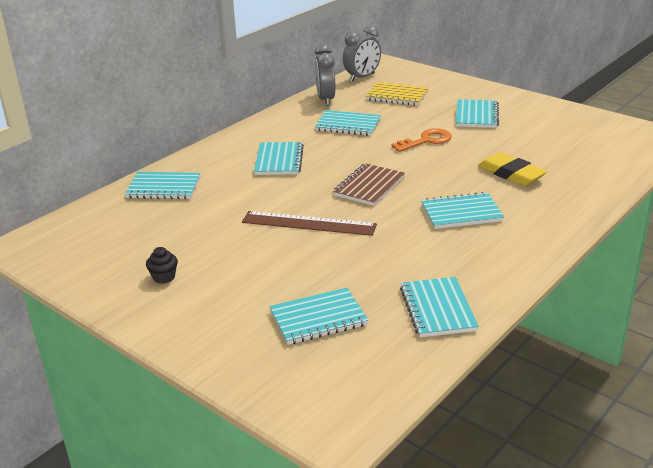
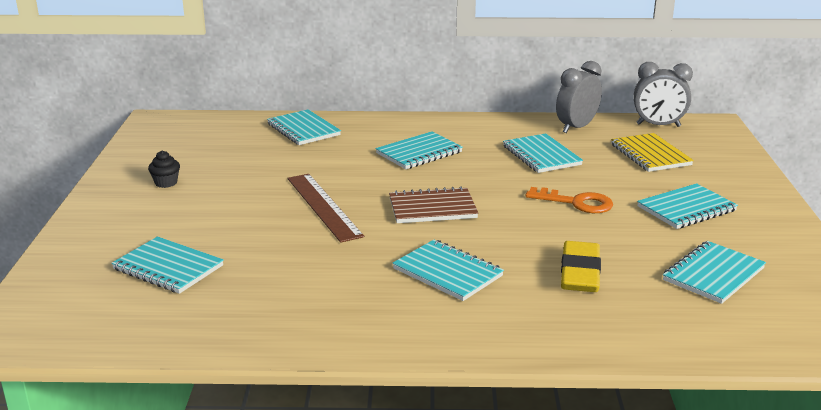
camera: 50 degrees right, 5 degrees down
(437, 309) = (243, 321): turquoise notebook -> turquoise notebook (713, 274)

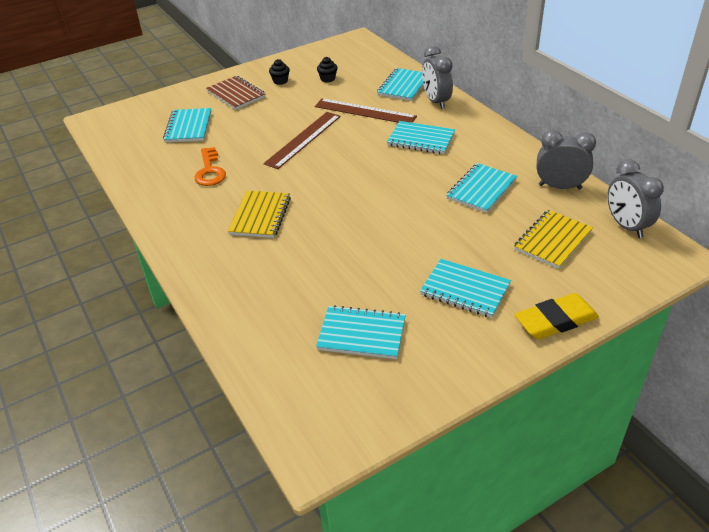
camera: 60 degrees right, 15 degrees up
(214, 158) = (328, 79): none -> black cupcake
(320, 161) = (364, 111): none -> brown ruler
(360, 126) = (436, 101): none -> grey clock
(432, 208) = (341, 177): brown notebook -> brown notebook (236, 94)
(447, 272) = (260, 216): turquoise notebook -> yellow notebook
(576, 202) = (415, 232): orange key -> orange key (210, 171)
(580, 273) = (307, 269): yellow eraser -> yellow eraser (555, 320)

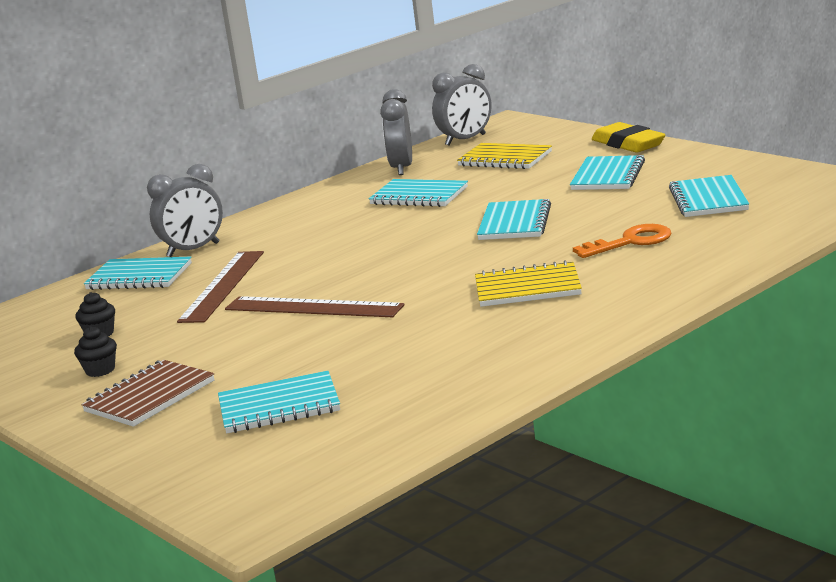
camera: 100 degrees left, 20 degrees down
(210, 171) = (423, 349): orange key -> orange key (630, 242)
(421, 139) = (305, 240): turquoise notebook -> turquoise notebook (514, 223)

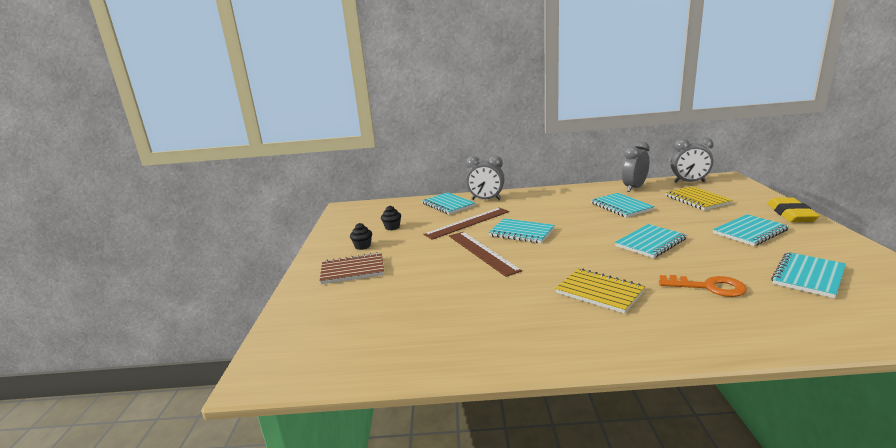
camera: 40 degrees right, 0 degrees up
(279, 406) = (380, 306): turquoise notebook -> turquoise notebook (521, 232)

